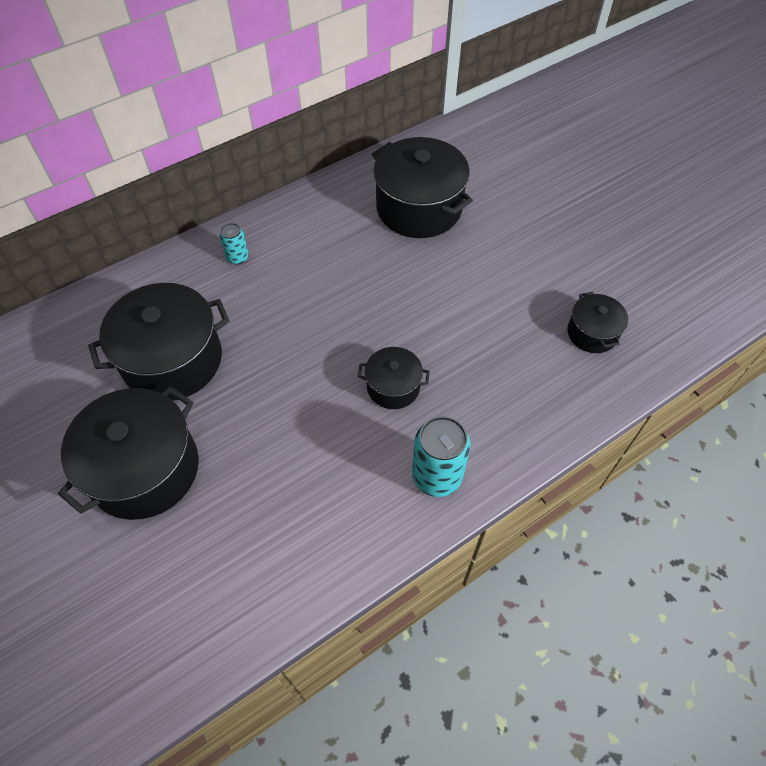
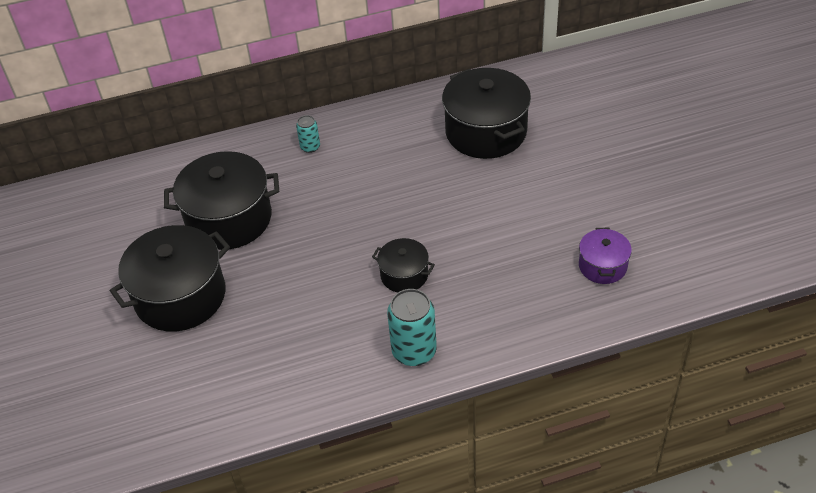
camera: 20 degrees right, 10 degrees down
(592, 333) = (602, 266): black pot -> purple pot

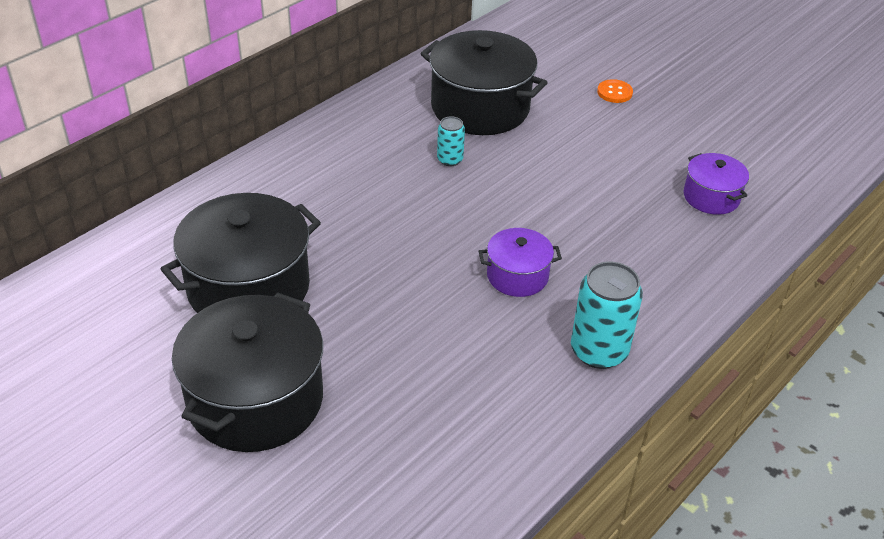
camera: 35 degrees left, 5 degrees down
(310, 147) = (289, 178): turquoise can -> turquoise can (450, 160)
(404, 275) = (517, 276): black pot -> purple pot
(603, 151) = (614, 92): none -> orange button

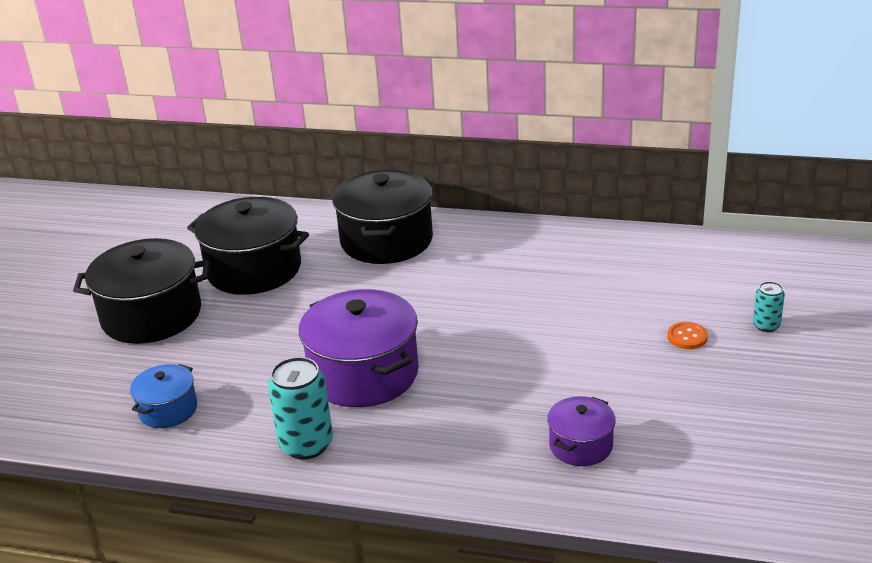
camera: 65 degrees right, 10 degrees down
(450, 160) = (481, 290): turquoise can -> turquoise can (766, 325)
(460, 438) = (168, 410): none -> blue pot
(480, 108) = (571, 278): black pot -> black pot (386, 240)
(517, 276) = (364, 374): purple pot -> purple pot, size x1.91

